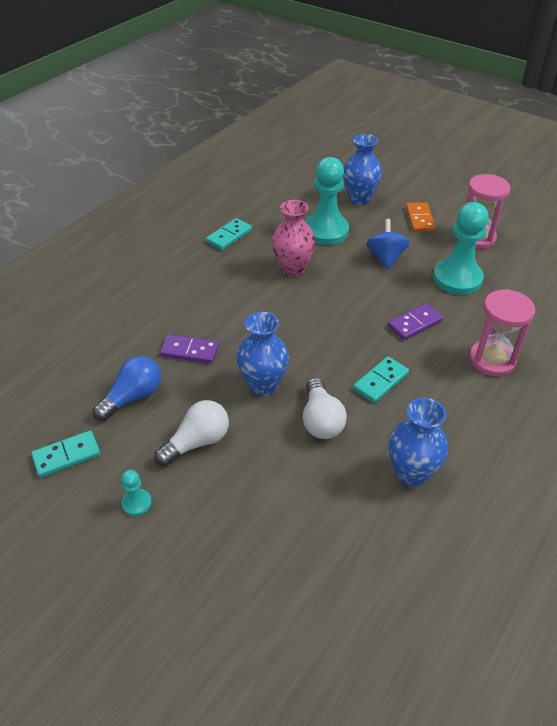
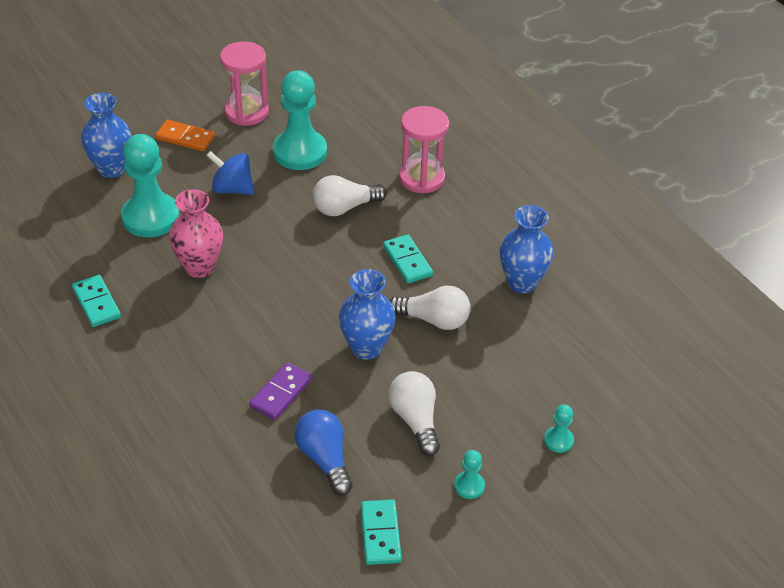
camera: 70 degrees left, 0 degrees up
(218, 562) = (558, 440): none -> turquoise pawn
(414, 323) = (345, 208): purple domino -> white light bulb

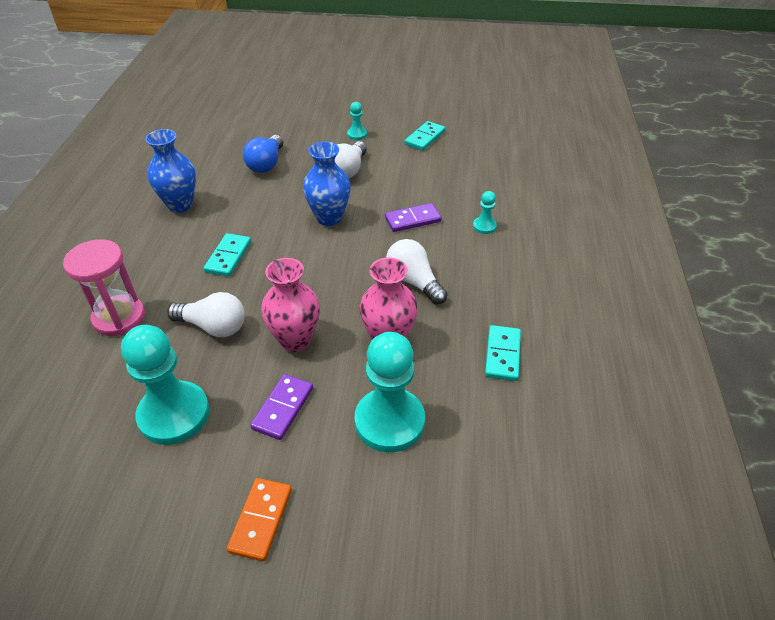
camera: 140 degrees left, 0 degrees up
(111, 169) = (381, 524): blue vase -> none
(185, 138) = (261, 520): orange domino -> orange domino turned 45 degrees clockwise
(232, 189) = (283, 408): blue spinning top -> purple domino
(246, 112) = (155, 517): pink hourglass -> none
(272, 231) = (295, 340): none -> pink vase
(324, 459) = (421, 177): blue light bulb -> blue light bulb (266, 164)
(433, 320) = (266, 212): white light bulb -> white light bulb (414, 281)
(558, 440) = (286, 130): turquoise pawn -> turquoise pawn (484, 226)

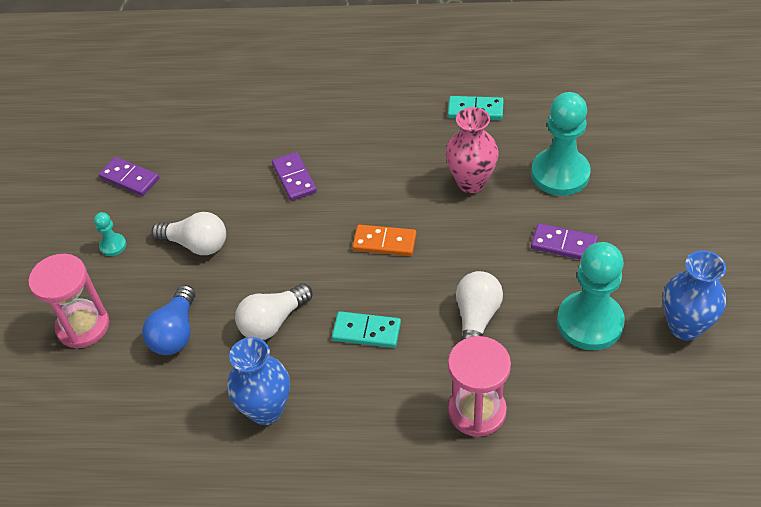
camera: 90 degrees left, 5 degrees up
(261, 520) = (669, 239): orange domino -> orange domino (384, 242)
(266, 164) = (175, 332): blue light bulb -> blue light bulb turned 90 degrees clockwise
(287, 127) = (83, 326): none -> pink hourglass
(295, 340) = (483, 249): pink vase -> none
(329, 218) = (292, 250): blue vase -> blue vase (685, 326)
(414, 281) = (392, 171): white light bulb -> white light bulb (273, 322)
(425, 138) = (130, 178): turquoise domino -> purple domino
(484, 226) = (304, 123): turquoise pawn -> none

